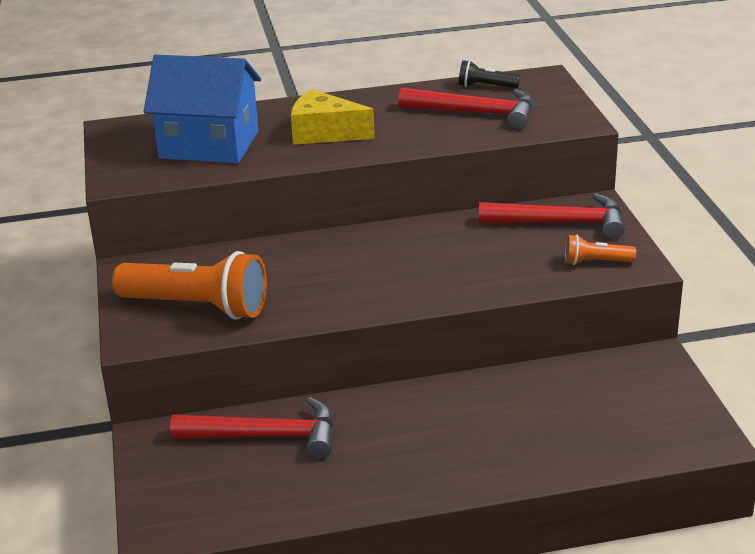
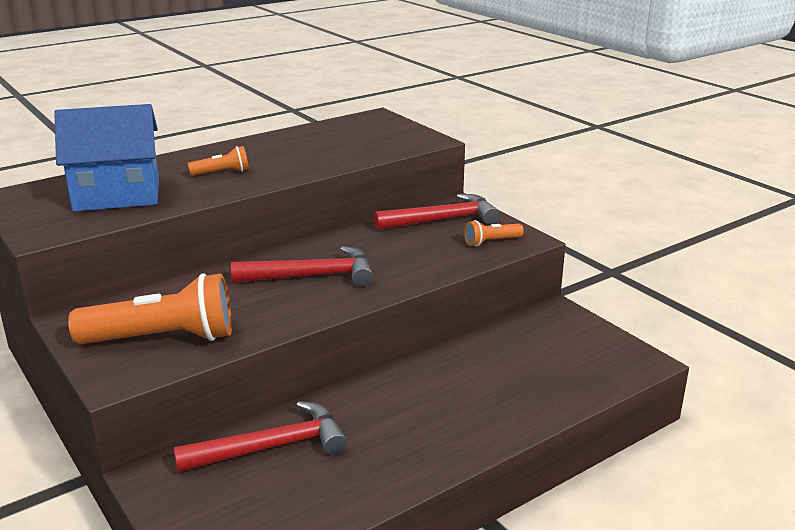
camera: 25 degrees left, 5 degrees down
(324, 133) = (222, 173): yellow cheese -> orange flashlight
(476, 113) = (343, 144): red hammer -> red hammer (312, 276)
(486, 86) = (335, 126): black flashlight -> none

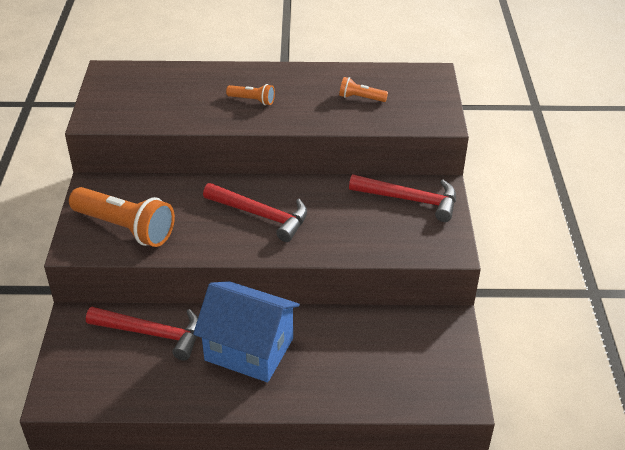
camera: 35 degrees right, 15 degrees up
(117, 194) = (167, 97): blue house -> blue house (249, 349)
(491, 242) = (421, 240): orange flashlight -> orange flashlight (360, 98)

